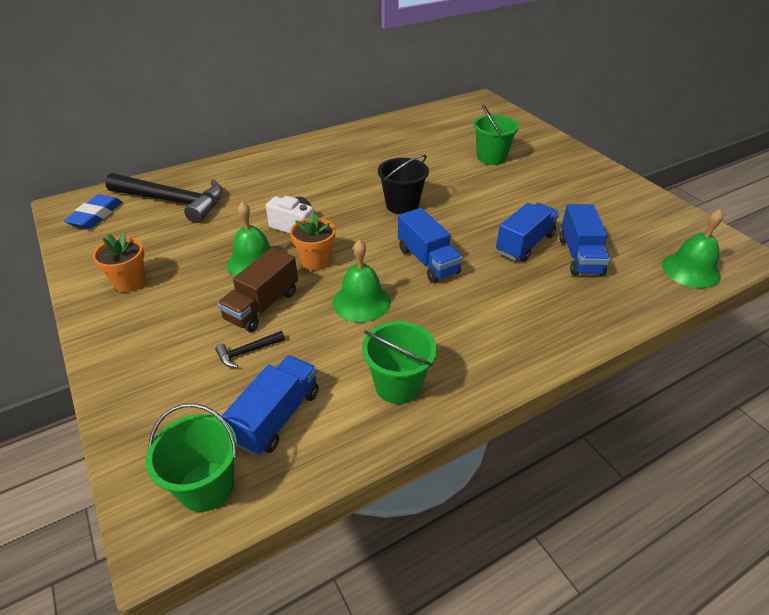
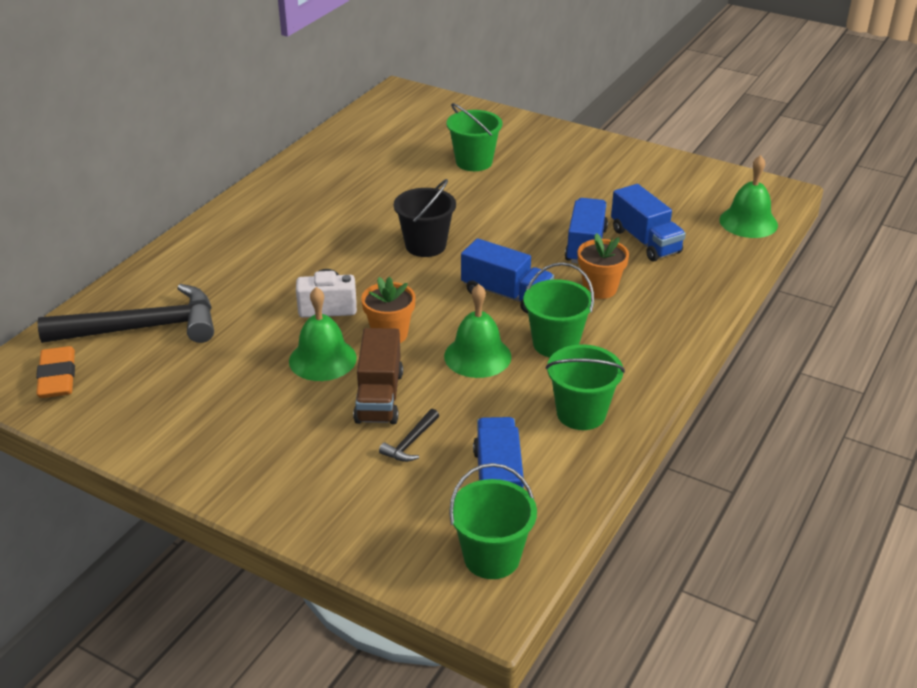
camera: 30 degrees left, 5 degrees down
(95, 215) = (57, 377): blue eraser -> orange eraser
(130, 282) = (200, 430): orange flower pot -> orange flower pot (600, 289)
(431, 315) = (555, 344): none -> green bucket

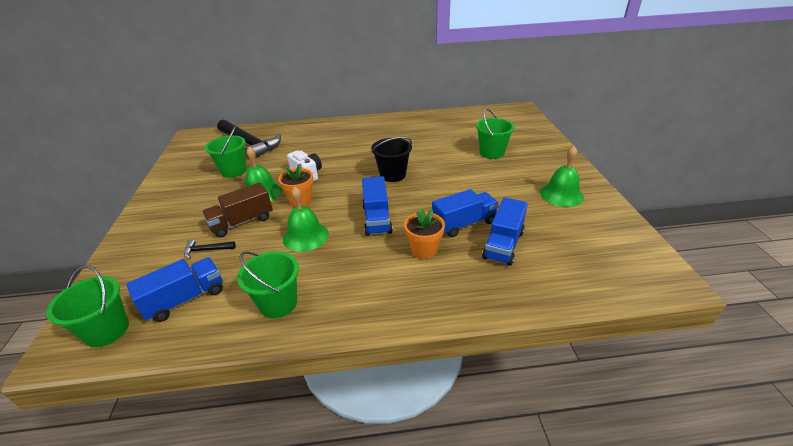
camera: 55 degrees right, 0 degrees up
(57, 377) = (201, 144): orange eraser -> none
(555, 344) = (345, 259): green bucket -> green bucket (233, 171)
(748, 222) = (602, 282): green bell -> green bell (561, 194)

